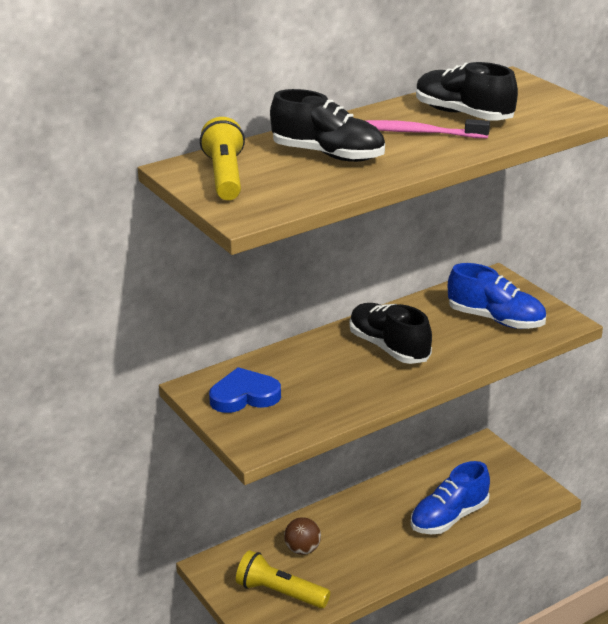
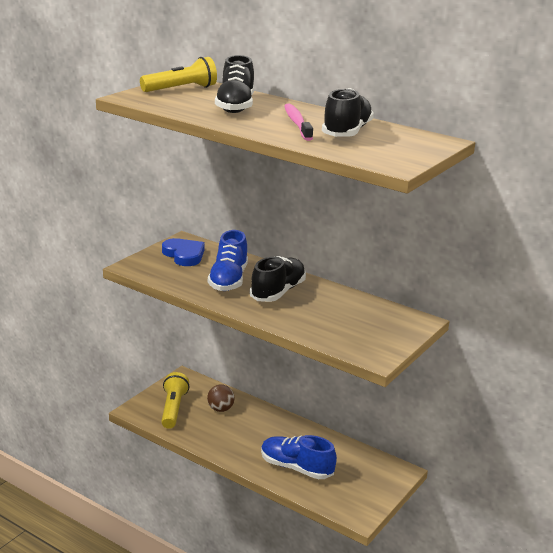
camera: 65 degrees right, 5 degrees down
(496, 319) = (353, 327): blue shoe -> blue shoe (228, 280)

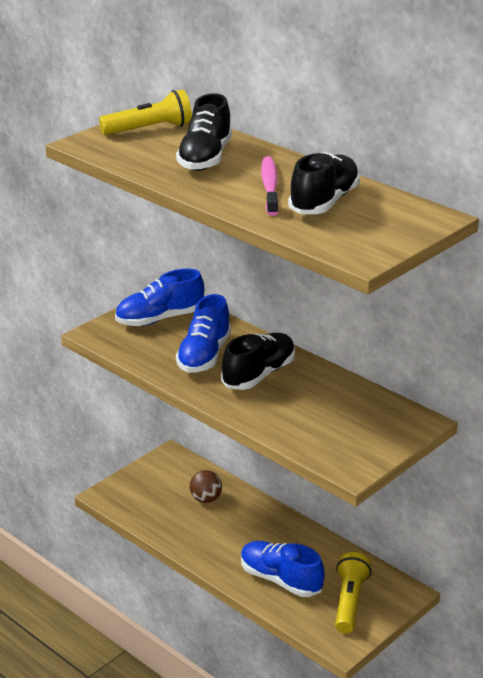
camera: 10 degrees right, 5 degrees up
(173, 409) = (150, 496): yellow flashlight -> yellow flashlight (349, 602)
(184, 255) = (160, 319): blue heart -> blue shoe

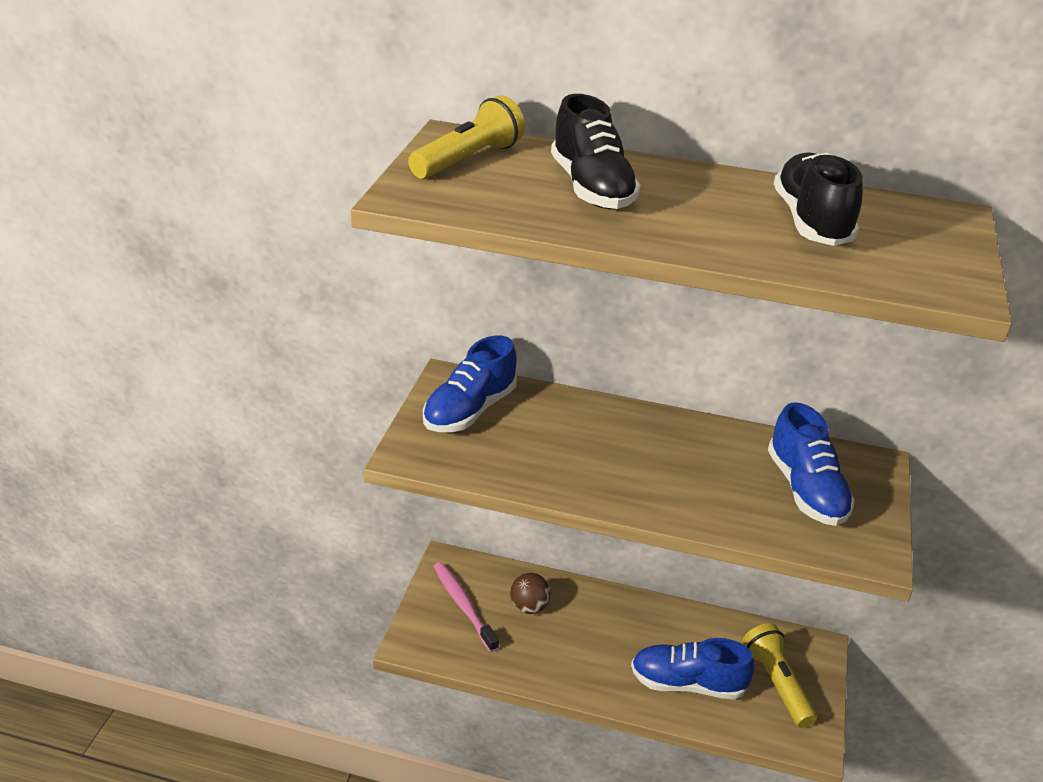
camera: 30 degrees left, 5 degrees up
(204, 355) = (569, 447): blue shoe -> blue shoe (806, 490)
(259, 375) = (654, 455): black shoe -> none
(269, 187) = (721, 213): pink toothbrush -> pink toothbrush (463, 606)

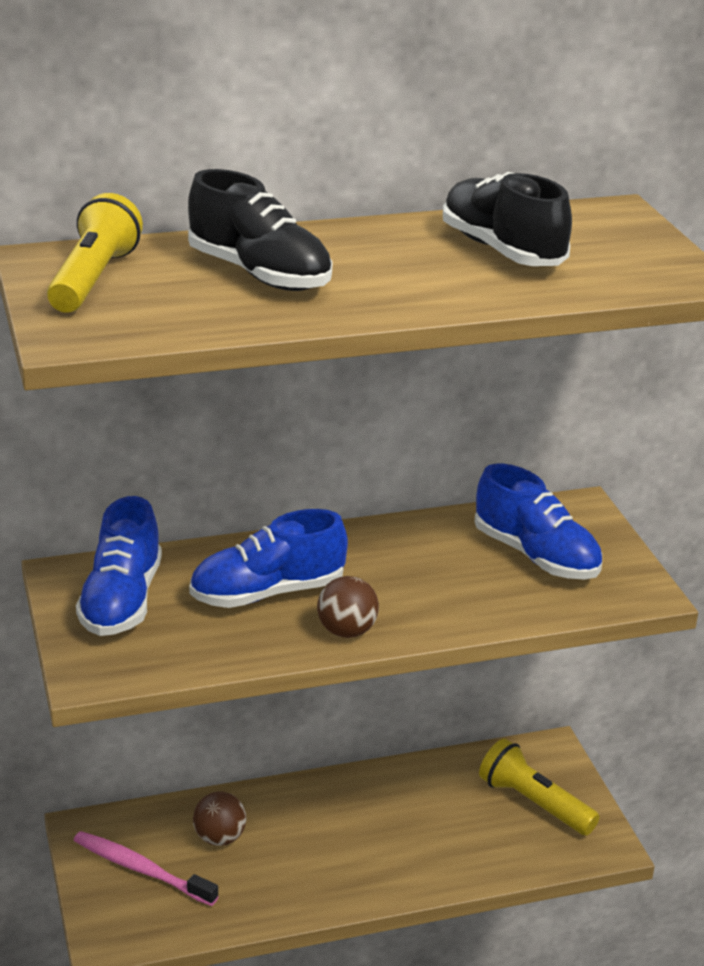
camera: 30 degrees left, 5 degrees down
(608, 493) = (347, 631): none -> brown ball
(687, 684) = (447, 843): blue shoe -> blue shoe (268, 593)

